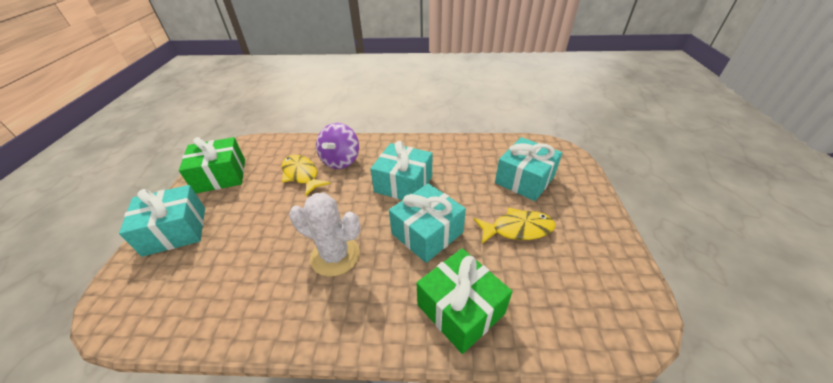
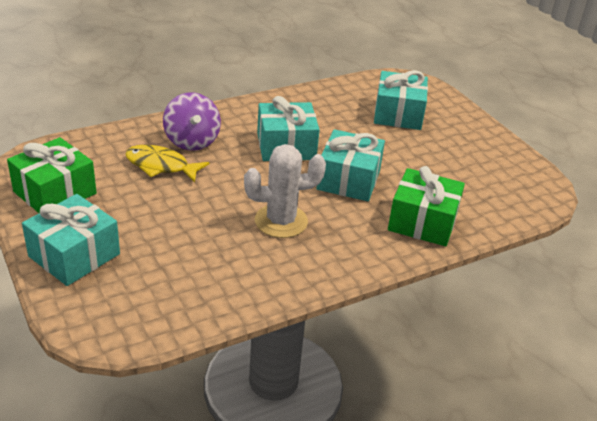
camera: 35 degrees left, 5 degrees down
(517, 229) = (422, 155): yellow fish -> none

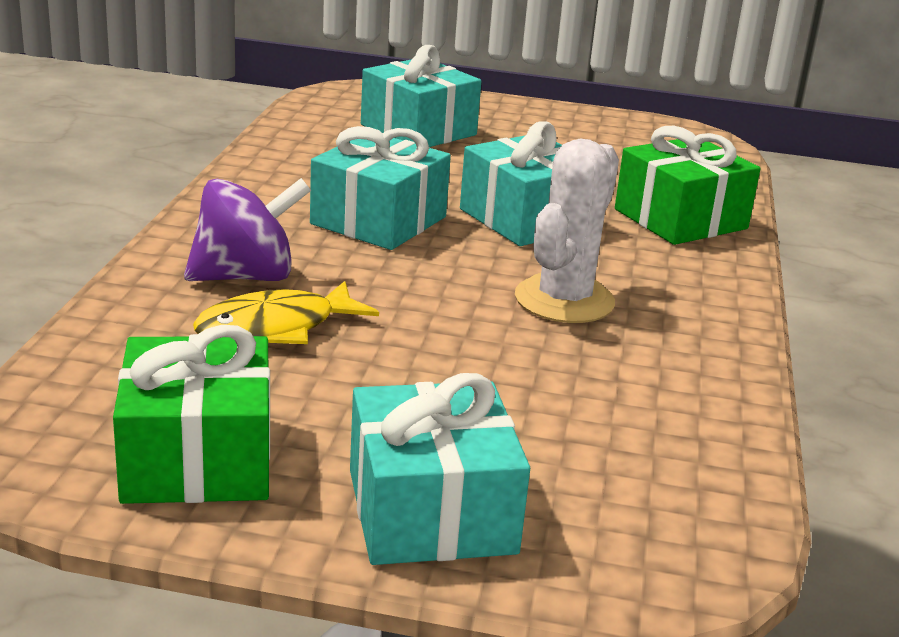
camera: 50 degrees left, 10 degrees down
(192, 141) = (246, 277): purple spinning top -> purple spinning top turned 45 degrees counterclockwise

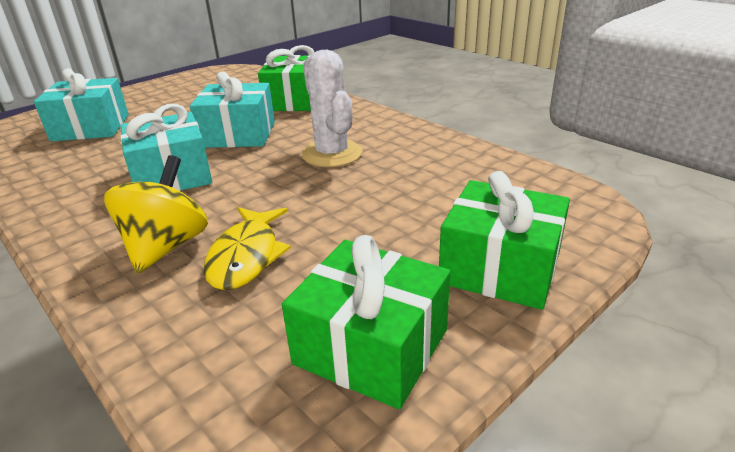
camera: 50 degrees left, 5 degrees up
(246, 277) = (166, 246): purple spinning top -> yellow spinning top
(431, 511) = (500, 268): turquoise gift -> green gift

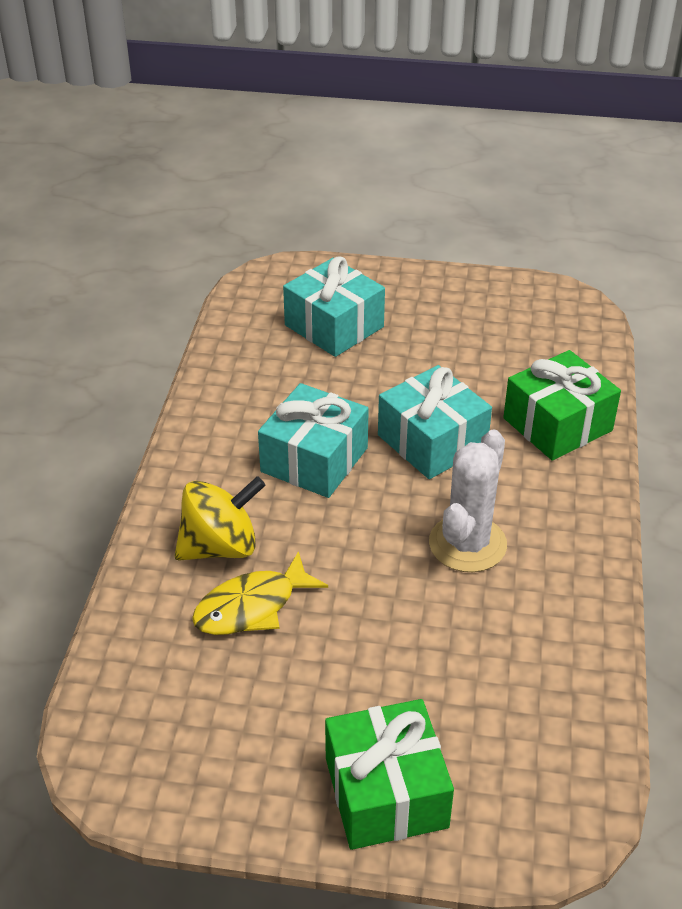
camera: 50 degrees right, 10 degrees up
(371, 347) = (218, 757): green gift -> none

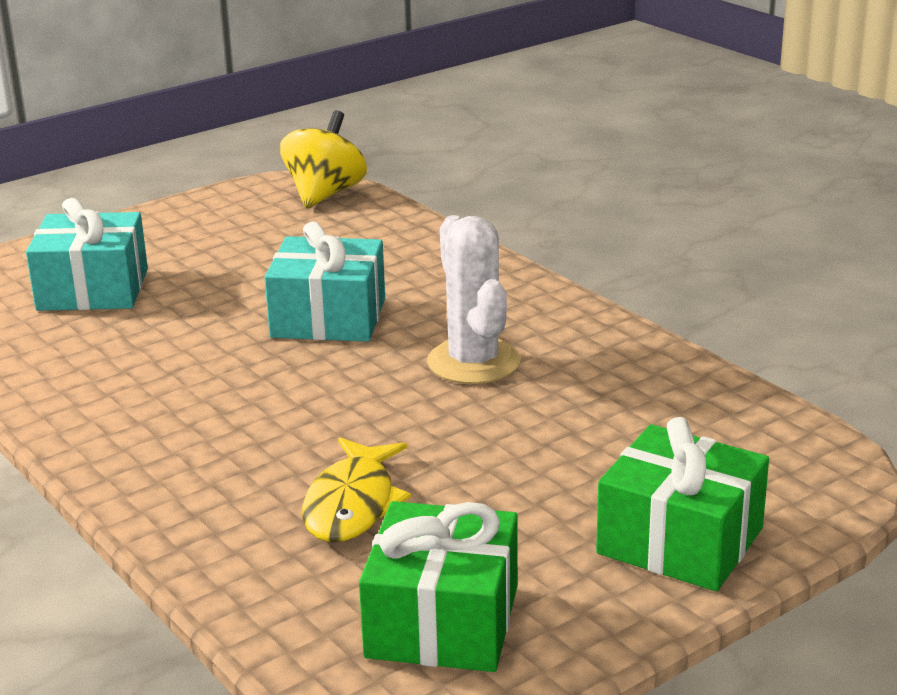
camera: 45 degrees left, 15 degrees down
(220, 546) = (246, 484): yellow spinning top -> yellow spinning top (325, 194)
(314, 460) = (236, 382): turquoise gift -> none
(557, 424) = (419, 259): green gift -> green gift (442, 621)

